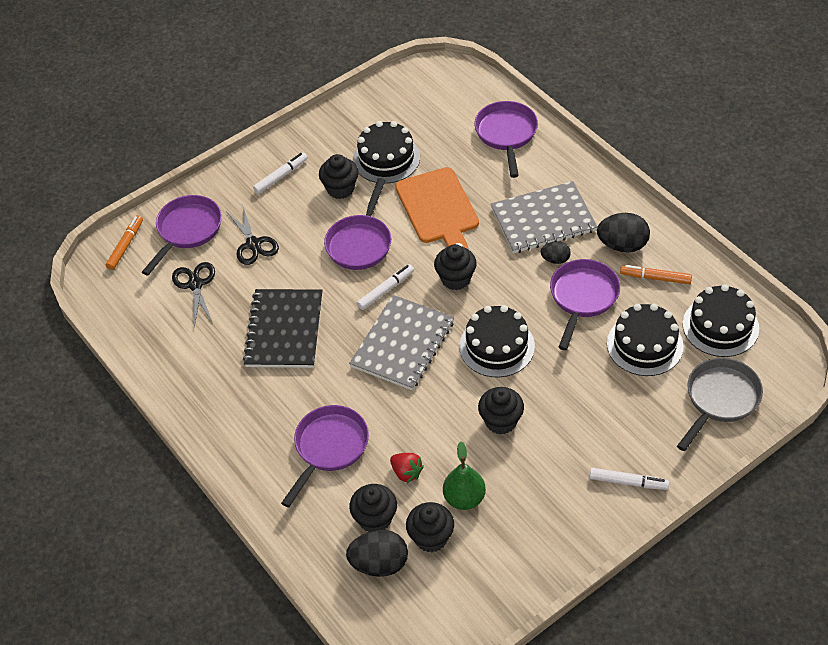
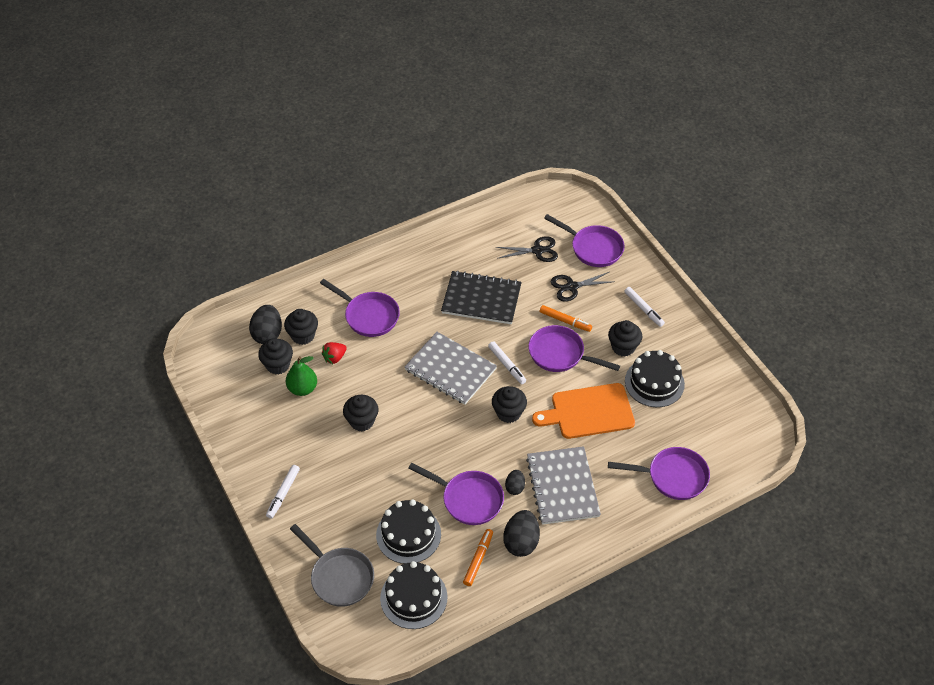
camera: 95 degrees right, 0 degrees up
(125, 245) = (584, 212): orange marker -> orange marker (565, 321)
(496, 346) = (433, 430): black cake -> none

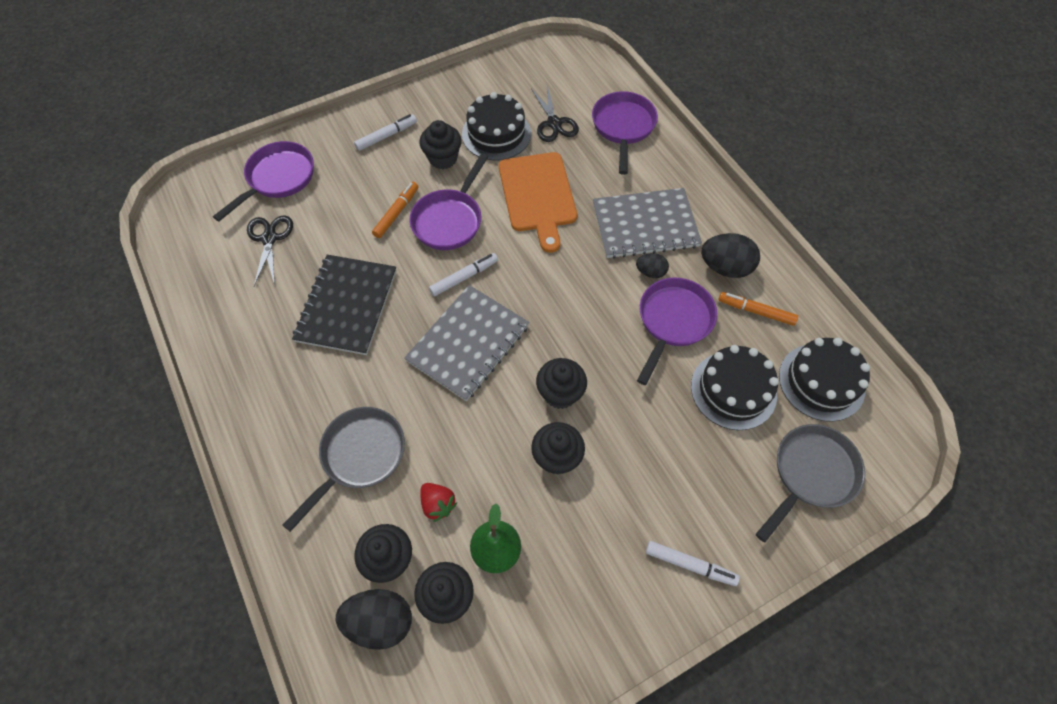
camera: 90 degrees left, 10 degrees up
(369, 316) = (359, 456): purple pan -> grey pan
(508, 413) = (540, 277): black cupcake -> black cupcake (560, 393)
(572, 287) = (340, 204): black scissors -> black scissors (554, 123)

